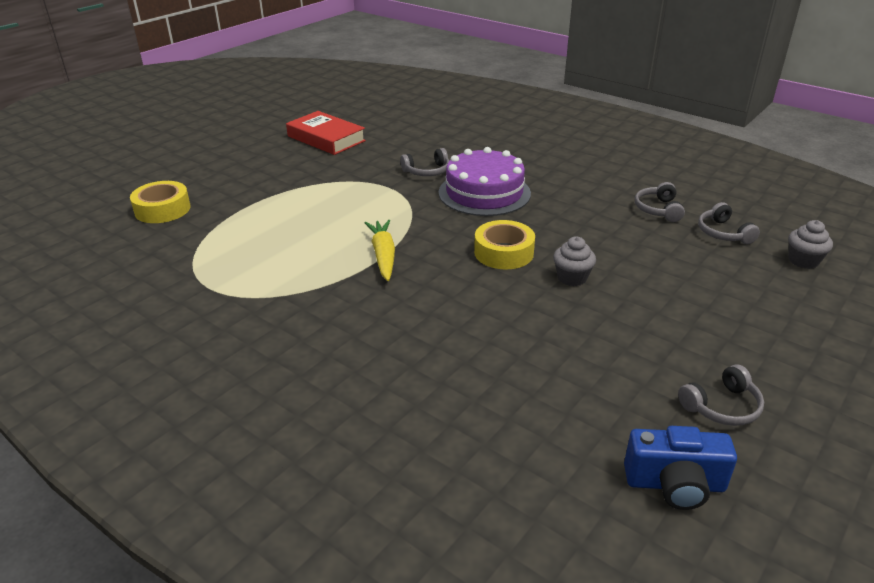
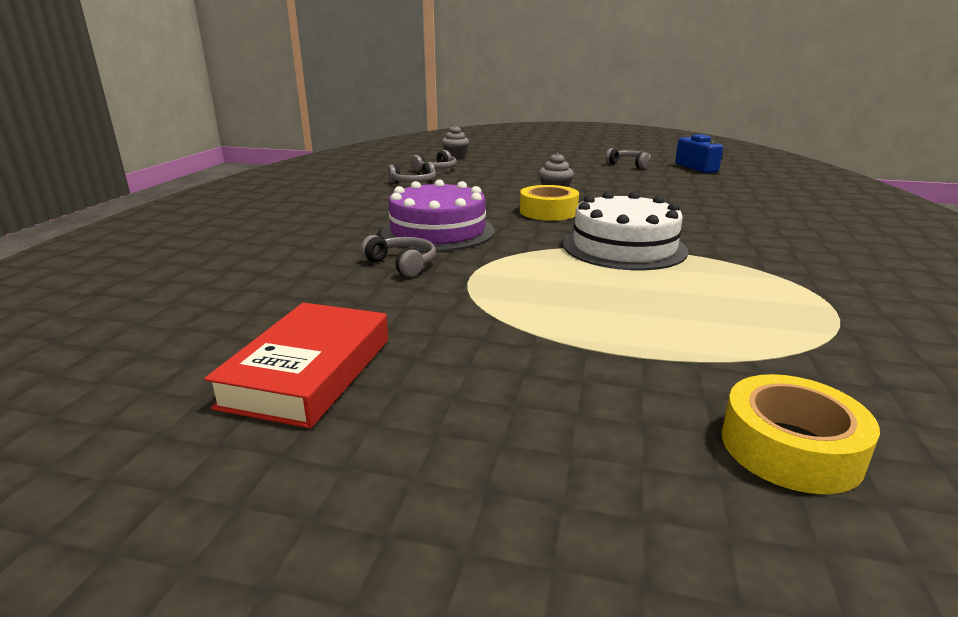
camera: 115 degrees left, 10 degrees down
(383, 255) = (624, 247): yellow carrot -> white cake

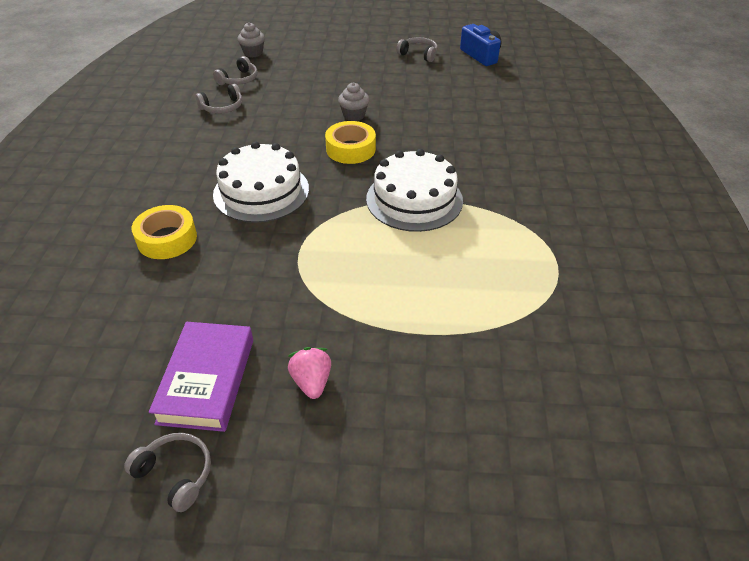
camera: 10 degrees left, 20 degrees up
(308, 372) = (206, 380): red book -> purple book
(402, 264) = (242, 244): grey headphones -> grey headphones (175, 474)
(438, 231) = (261, 191): purple cake -> white cake
(461, 388) = (311, 382): none -> pink strawberry
(790, 447) = (507, 404): yellow tape -> yellow tape (167, 239)

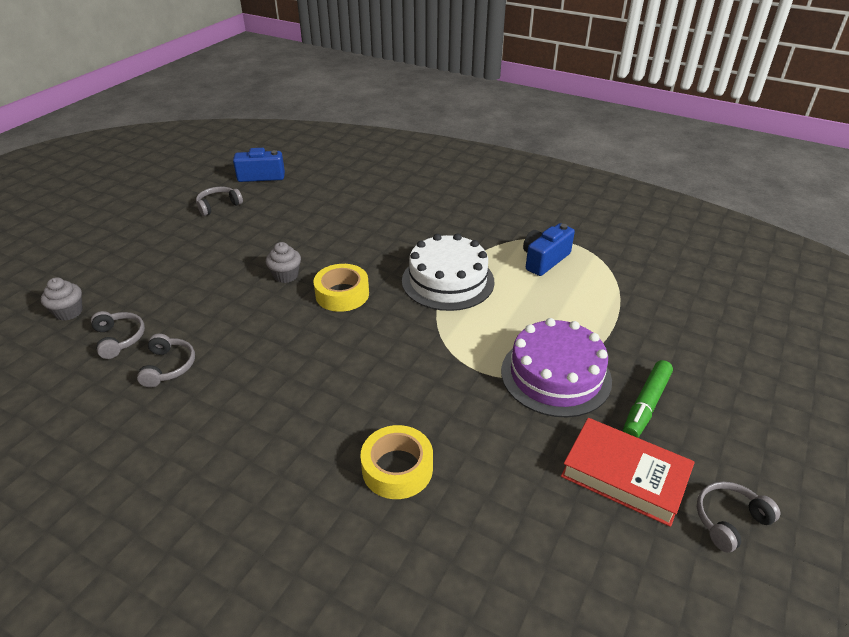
camera: 65 degrees left, 5 degrees down
(206, 380) = (624, 476): purple book -> red book
(261, 191) = (365, 373): white cake -> none
(311, 382) = (646, 405): pink strawberry -> green marker
(320, 304) = (555, 375): none -> purple cake
(504, 255) = (544, 260): none -> blue camera

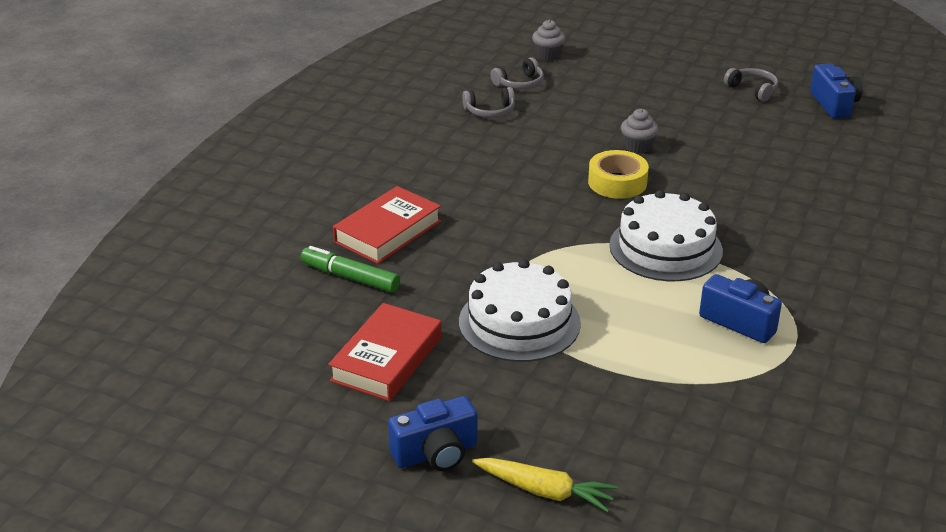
camera: 85 degrees right, 5 degrees down
(397, 468) = (388, 232): yellow tape -> red book
(555, 375) = (519, 322): purple cake -> white cake
(646, 405) = (484, 383): green marker -> green marker (350, 277)
(729, 520) = (336, 421): grey headphones -> none
(748, 443) = (436, 453): none -> blue camera
(766, 379) = (545, 491): none -> yellow carrot

